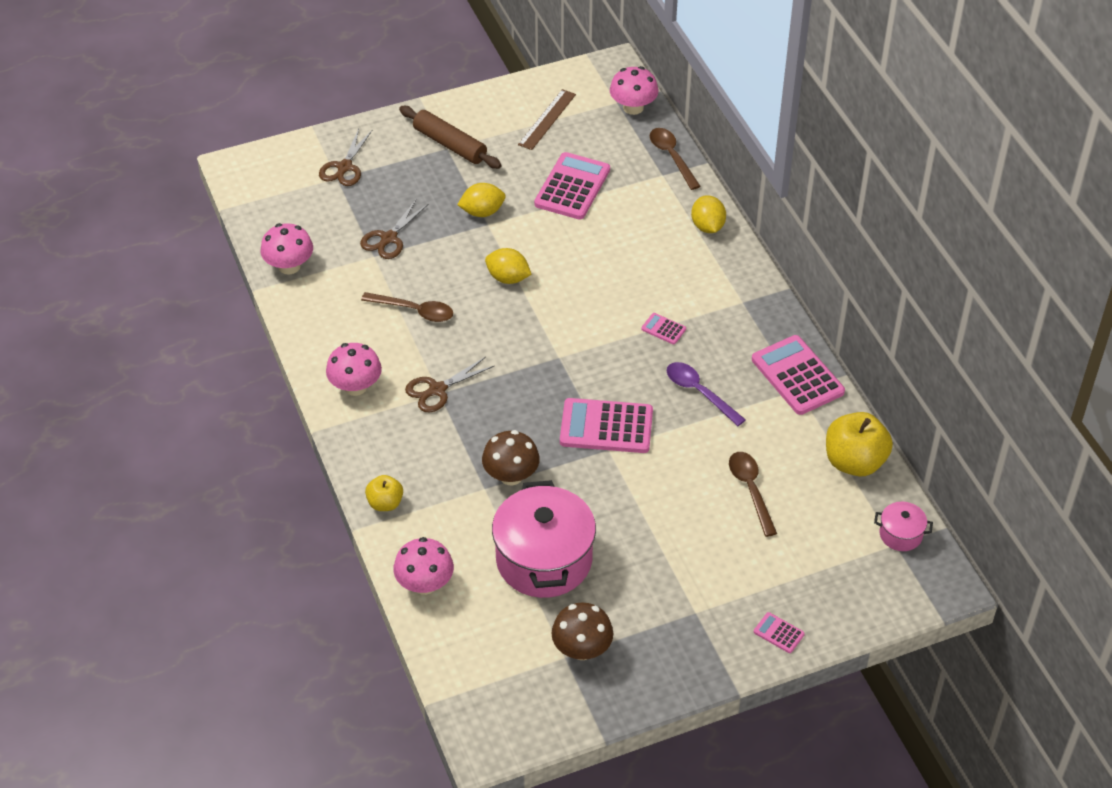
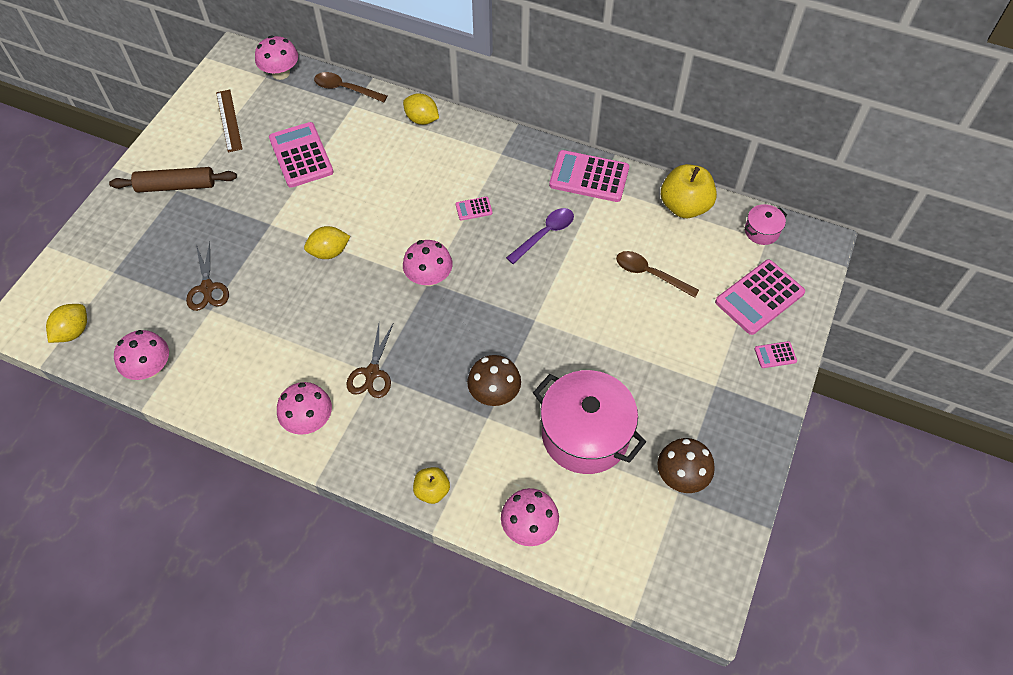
camera: 45 degrees left, 10 degrees up
(344, 167) = (110, 259): brown scissors -> none
(414, 311) = (288, 327): brown spoon -> none
(482, 212) = (256, 218): yellow lemon -> yellow lemon (73, 331)
(563, 354) = (429, 277): none -> pink mushroom
(606, 427) = (515, 305): pink calculator -> pink calculator (759, 297)
(699, 392) = (545, 234): purple spoon -> purple spoon turned 135 degrees clockwise

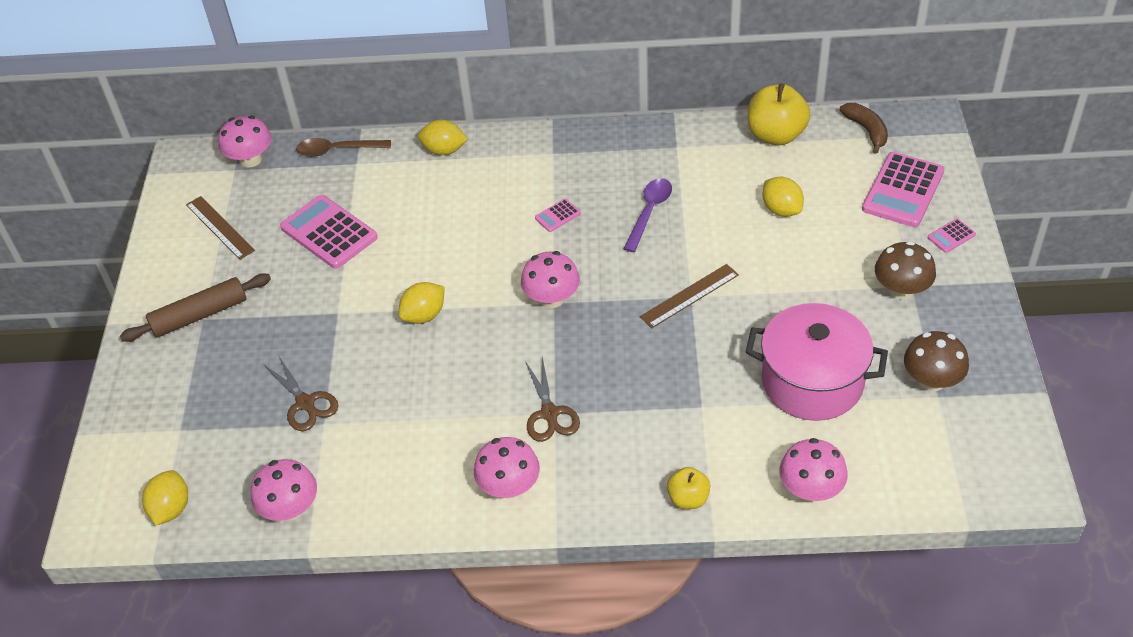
camera: 20 degrees left, 10 degrees down
(494, 393) = (693, 380): brown mushroom -> brown mushroom (901, 290)
(533, 319) = (689, 296): none -> brown ruler
(589, 177) = (660, 142): pink calculator -> none
(650, 274) = (781, 209): brown spoon -> yellow lemon
(761, 231) = (866, 130): pink pot -> brown banana

